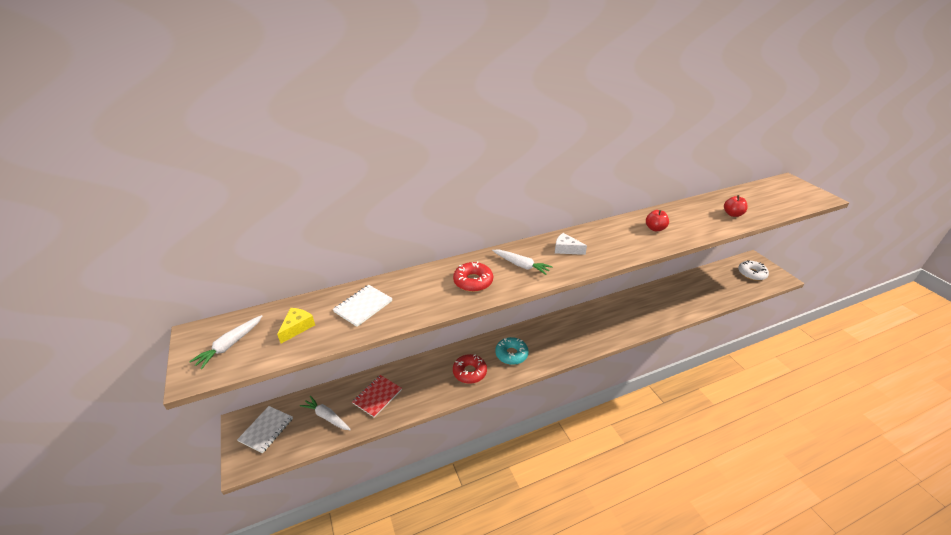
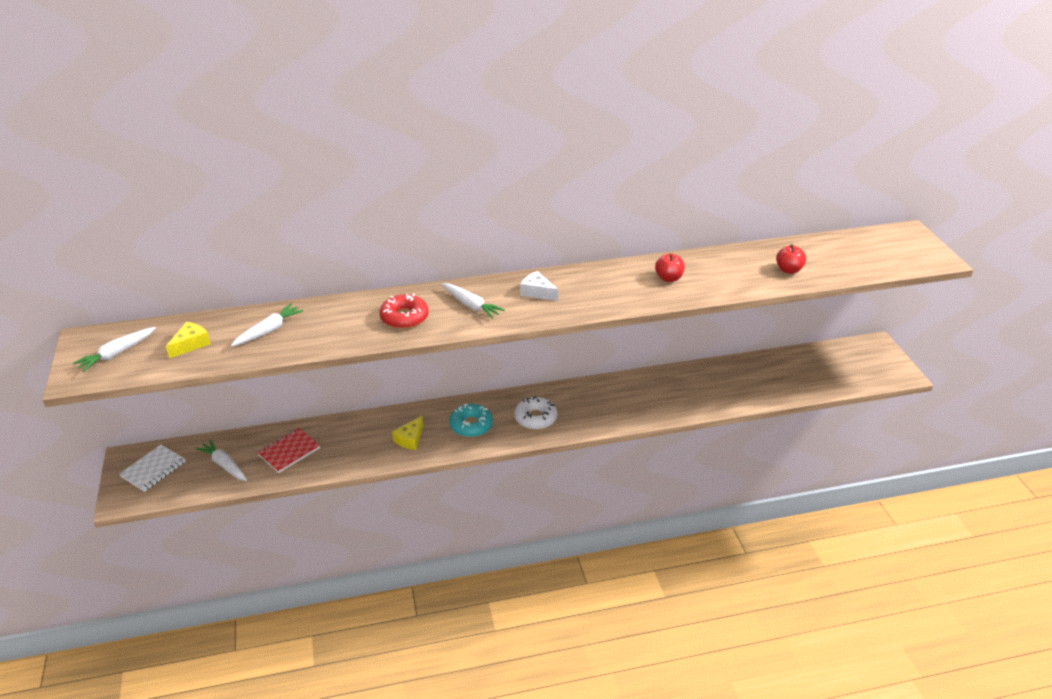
camera: 10 degrees right, 0 degrees up
(363, 306) = (268, 331): white notebook -> white carrot
(469, 372) = (410, 439): red donut -> yellow cheese
(751, 273) = (860, 364): white donut -> white donut (535, 418)

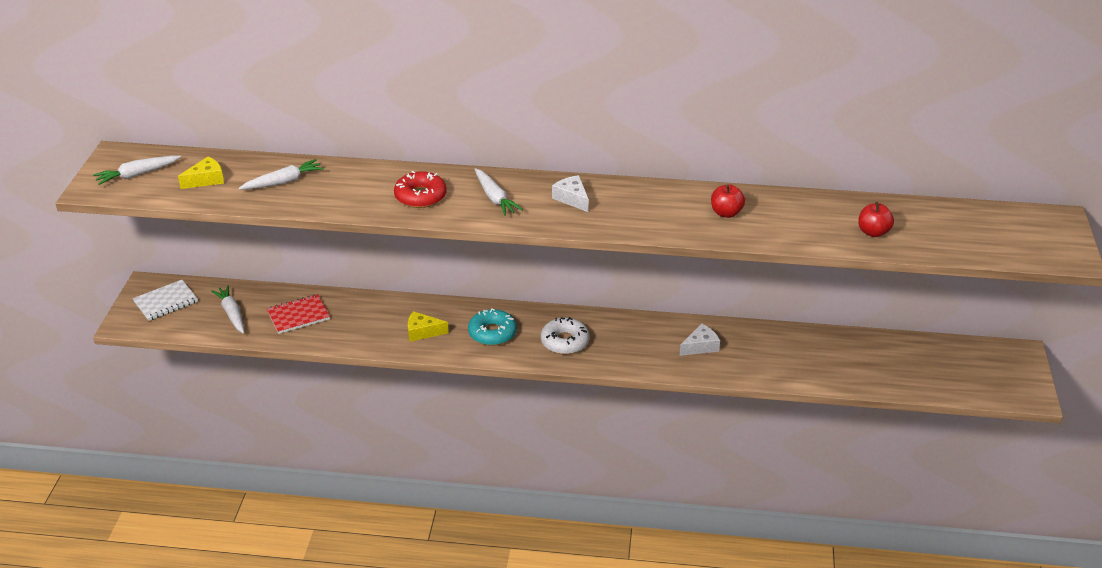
camera: 20 degrees right, 0 degrees up
(410, 439) = (422, 332): yellow cheese -> yellow cheese turned 45 degrees clockwise
(645, 395) = (700, 346): none -> white cheese

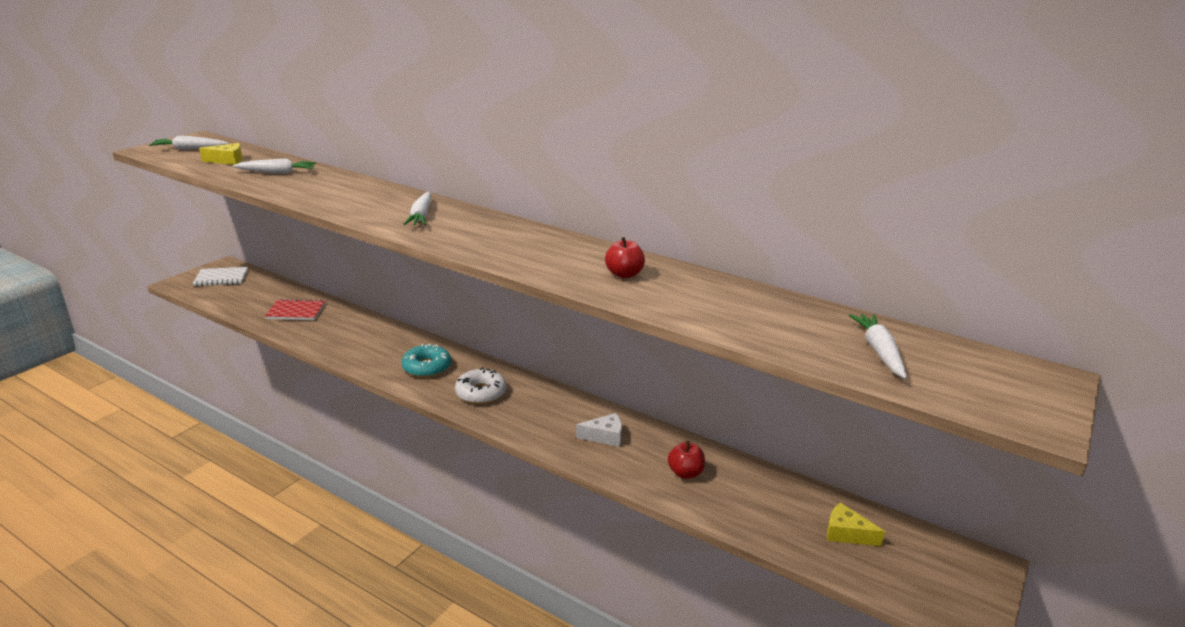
camera: 25 degrees right, 10 degrees down
(232, 314) = (253, 297): white carrot -> white carrot (879, 351)
(420, 196) = (363, 202): red donut -> none
(422, 332) = (372, 349): yellow cheese -> yellow cheese (846, 533)
(572, 198) = (488, 231): white cheese -> none
(873, 232) = (776, 329): red apple -> red apple (685, 473)

